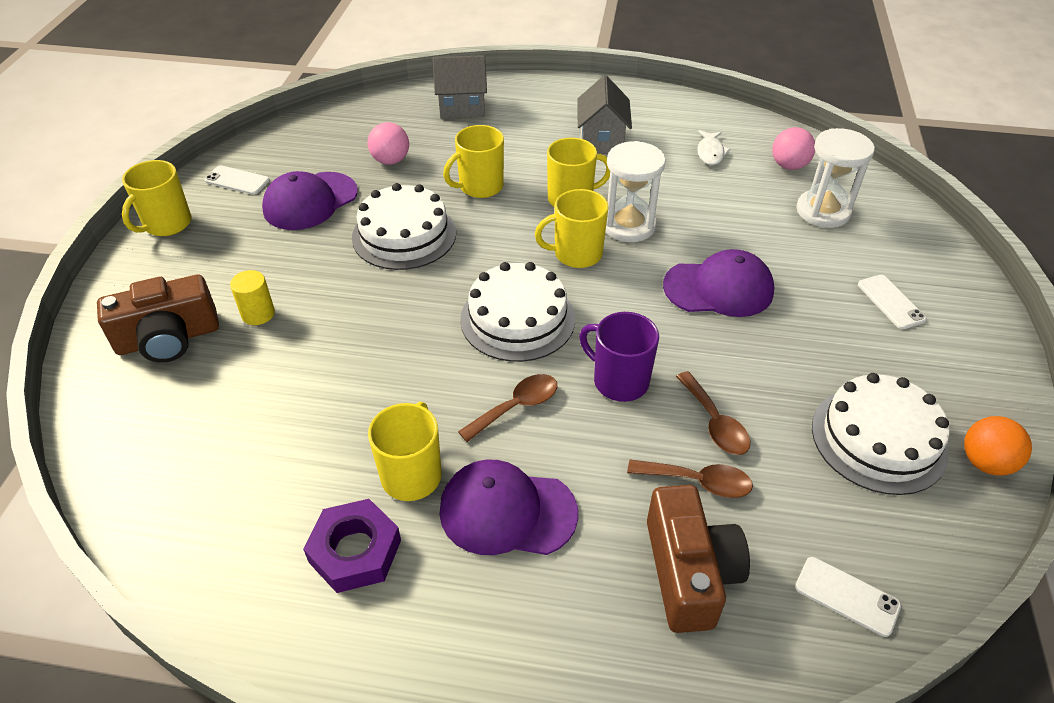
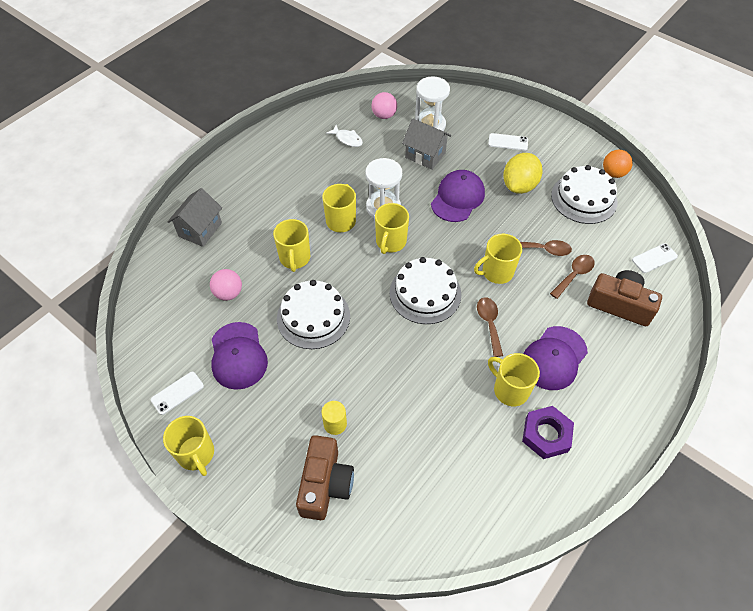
camera: 60 degrees left, 10 degrees up
(601, 141) = (297, 179): grey house -> grey house (425, 155)
(619, 381) = (496, 272): purple mug -> yellow mug
(816, 347) = (519, 186): none -> yellow lemon

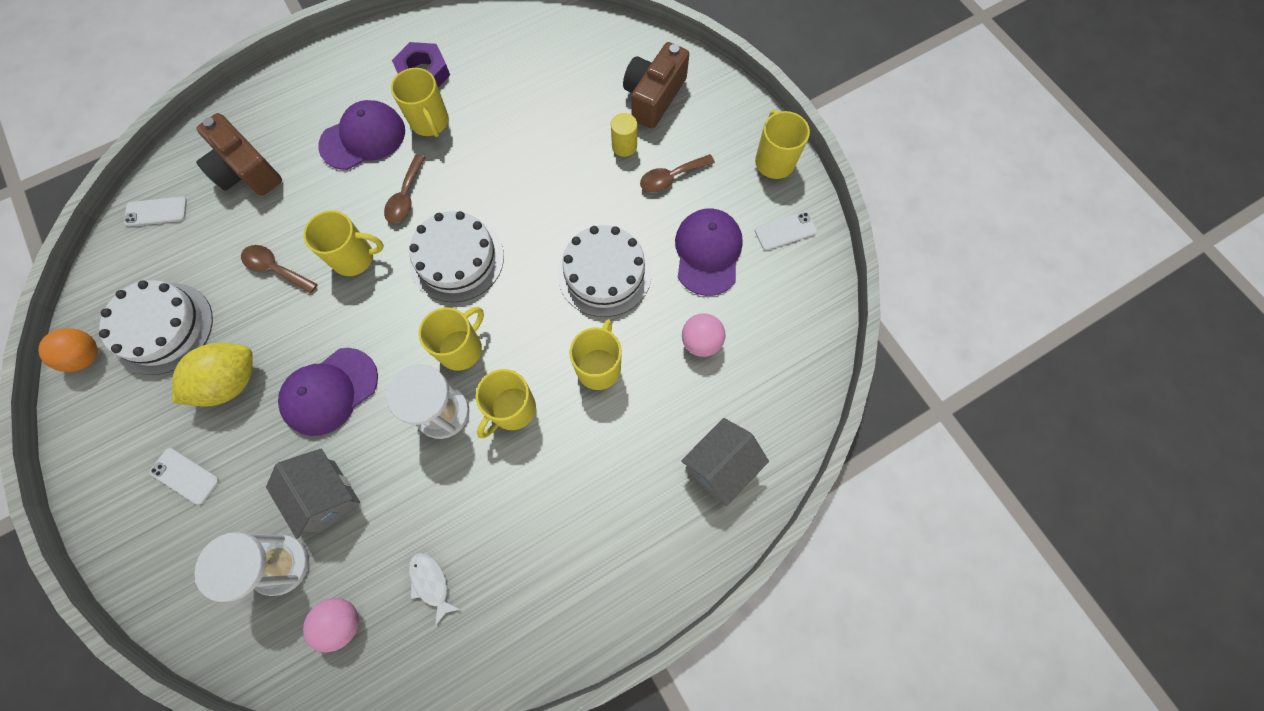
camera: 160 degrees left, 15 degrees up
(574, 275) = (267, 222): brown spoon -> brown spoon (671, 178)

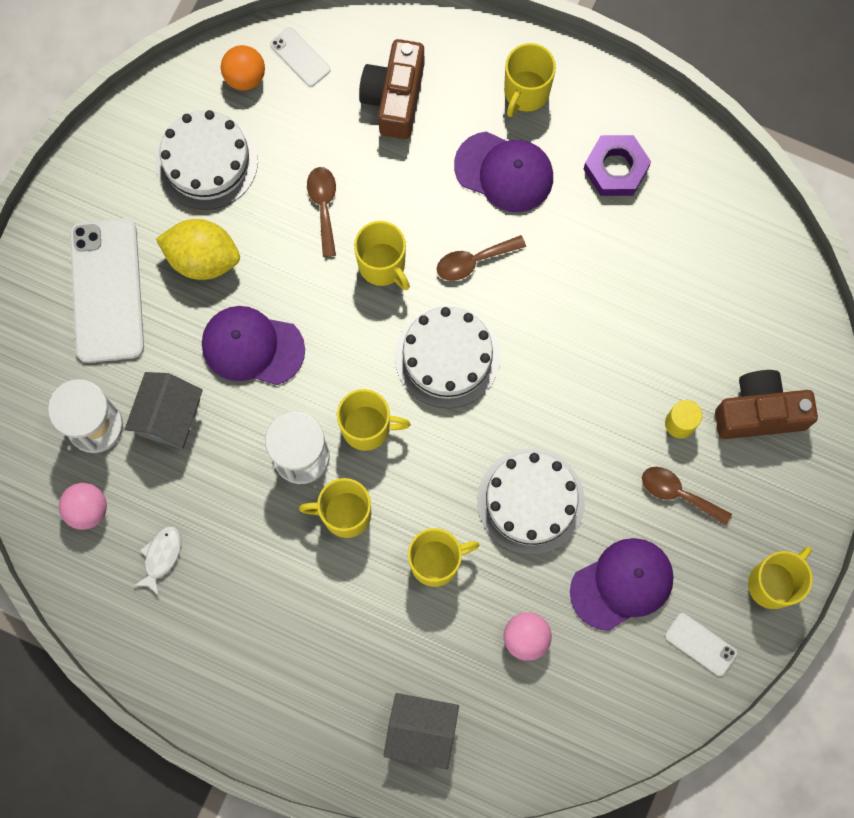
camera: 55 degrees right, 5 degrees up
(87, 356) = (141, 122): orange ball -> orange ball (245, 77)
(185, 476) = (107, 290): white phone -> white phone, size x2.18
(430, 122) = (567, 219): yellow mug -> yellow mug (525, 92)

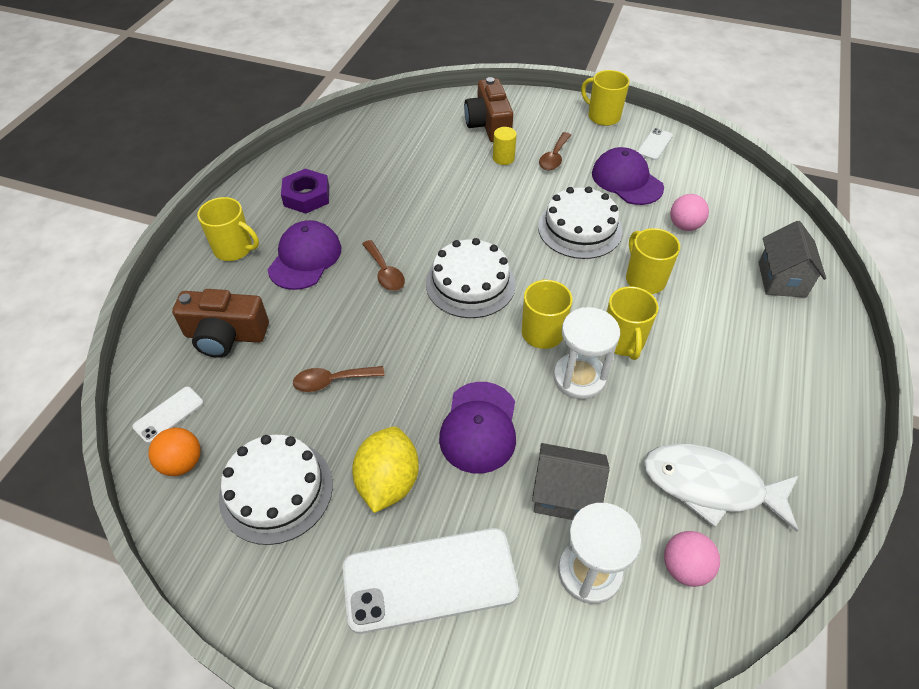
camera: 95 degrees left, 25 degrees down
(161, 556) = (710, 486): white fish -> white fish, size x2.10
(382, 265) = (391, 332): yellow mug -> none

